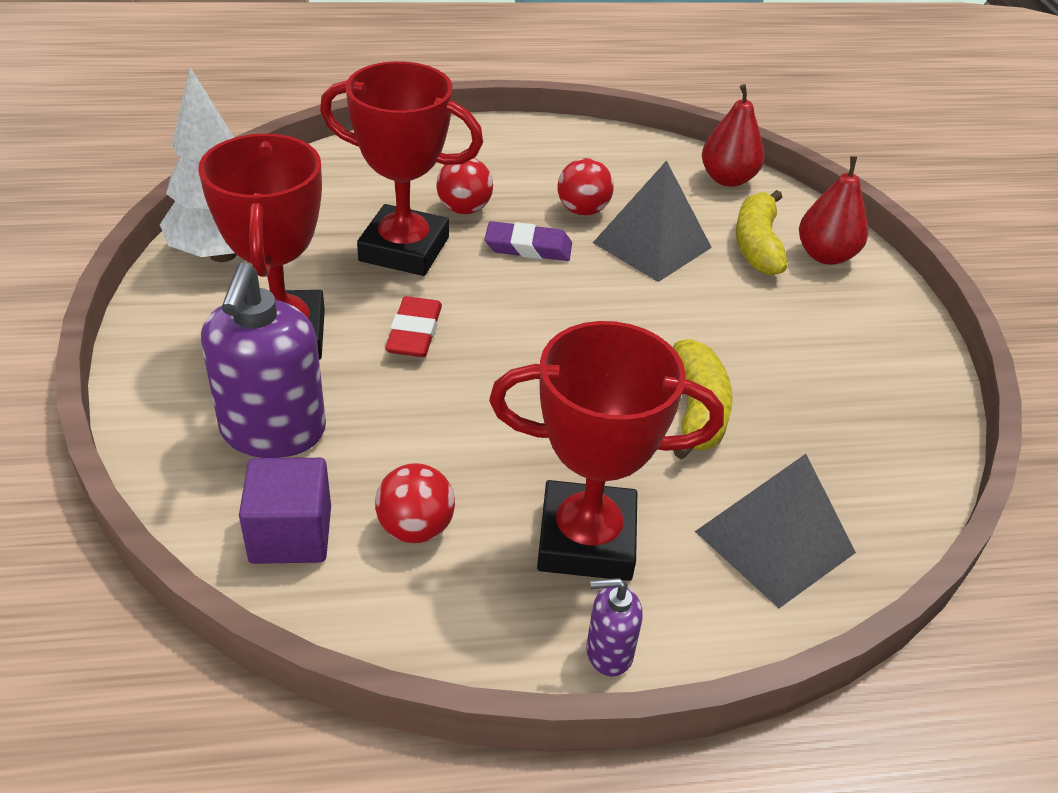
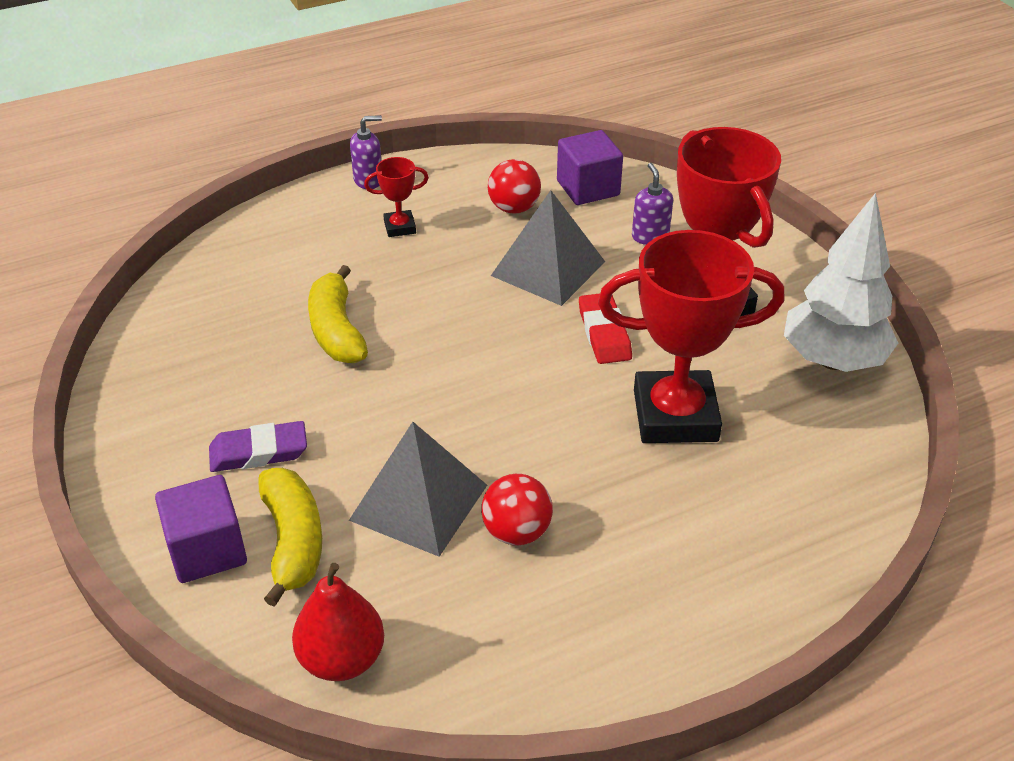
camera: 165 degrees right, 0 degrees up
(273, 431) = (650, 236): purple soap dispenser -> purple soap dispenser, size x0.48
(464, 209) = (651, 489): red ball -> none
(528, 247) = (553, 456): purple eraser -> purple eraser (258, 452)
(586, 539) = (400, 227): red trophy -> red trophy, size x0.44
(774, 542) = (268, 255): grey pyramid -> grey pyramid (548, 268)
(825, 255) = (207, 550): red pear -> purple cube

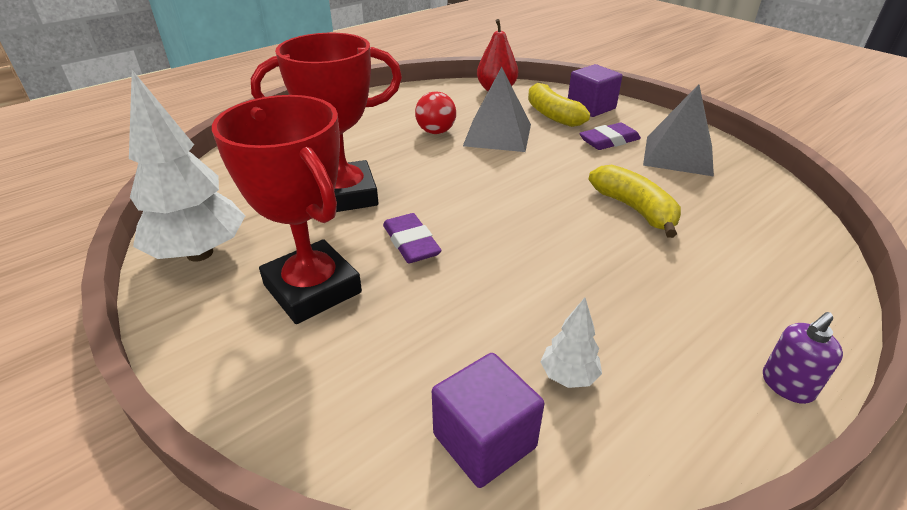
camera: 165 degrees right, 5 degrees down
(400, 227) = (678, 318): red trophy -> none
(514, 208) = (568, 376): red ball -> white tree
(548, 268) = (487, 297): grey pyramid -> grey pyramid (678, 155)
(604, 333) = (411, 243): red eraser -> purple eraser
(650, 236) = (380, 365): purple soap dispenser -> none

